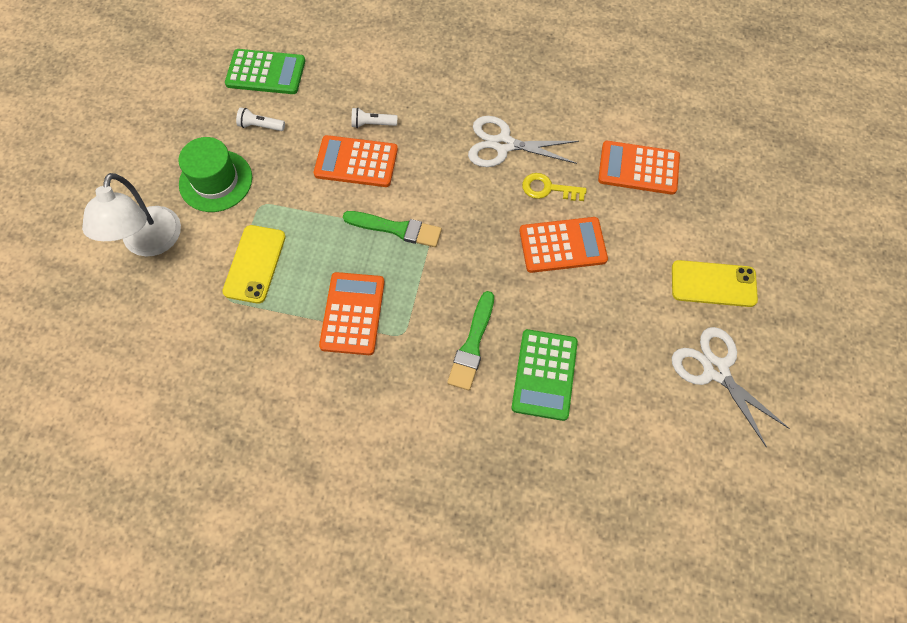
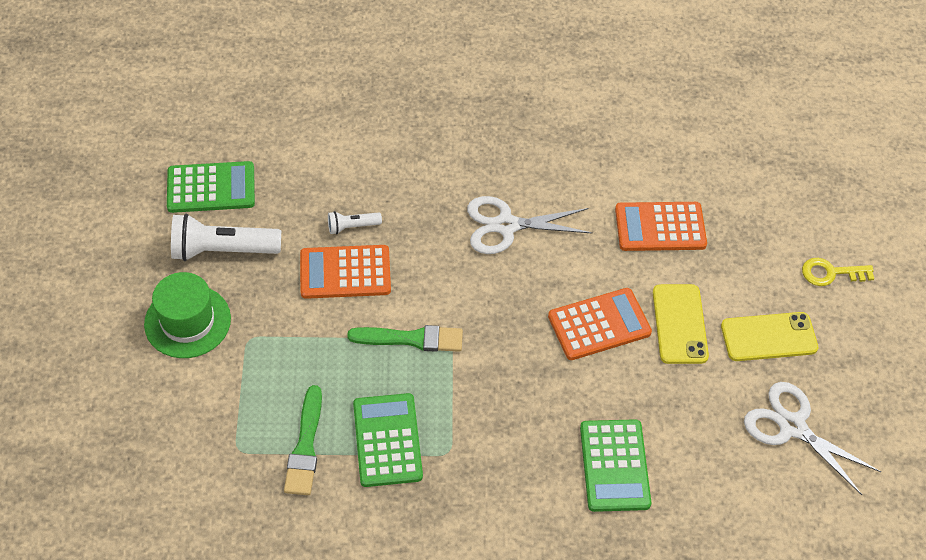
camera: 15 degrees left, 10 degrees down
(149, 243) = (129, 405): white lamp -> none
(255, 264) = (260, 406): yellow phone -> yellow phone (679, 324)
(260, 126) = (222, 250): white flashlight -> white flashlight, size x2.00
(353, 313) = (387, 440): orange calculator -> green calculator
(472, 345) = (528, 449): green brush -> green brush (305, 446)
(548, 189) = (568, 266): yellow key -> yellow key (831, 273)

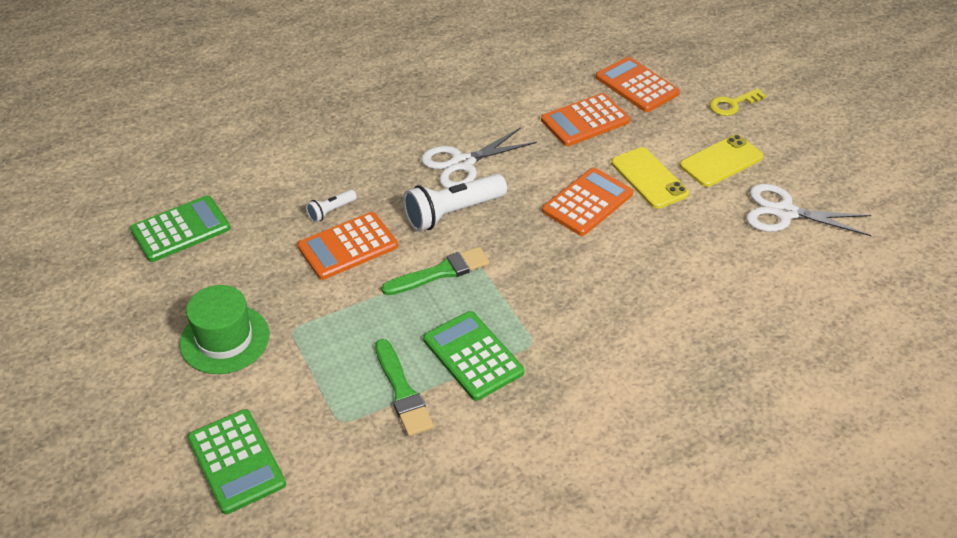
camera: 25 degrees left, 10 degrees down
(222, 250) = (222, 272): white flashlight -> white flashlight (453, 213)
(614, 466) = (674, 295): green calculator -> green calculator (236, 461)
(743, 206) = (636, 85): none -> orange calculator

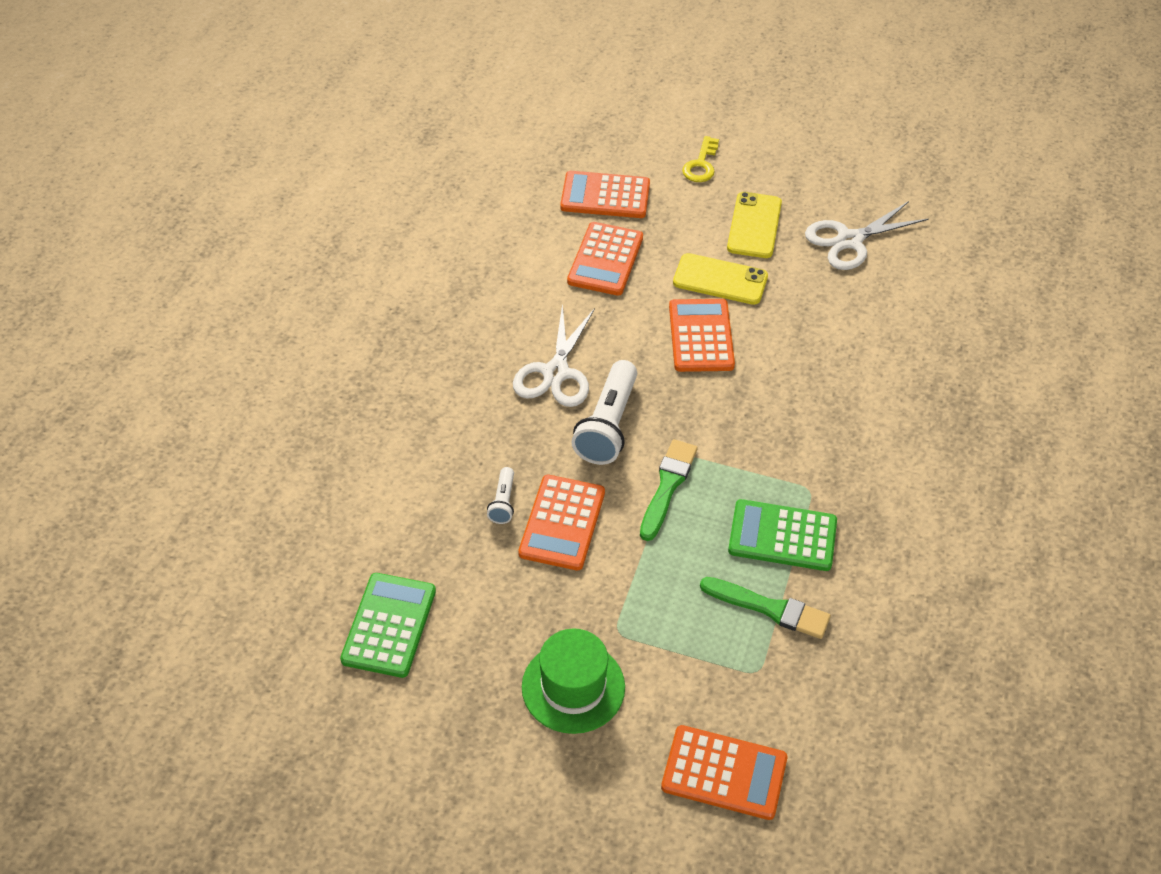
camera: 45 degrees left, 5 degrees up
(236, 461) = (724, 773): green calculator -> orange calculator

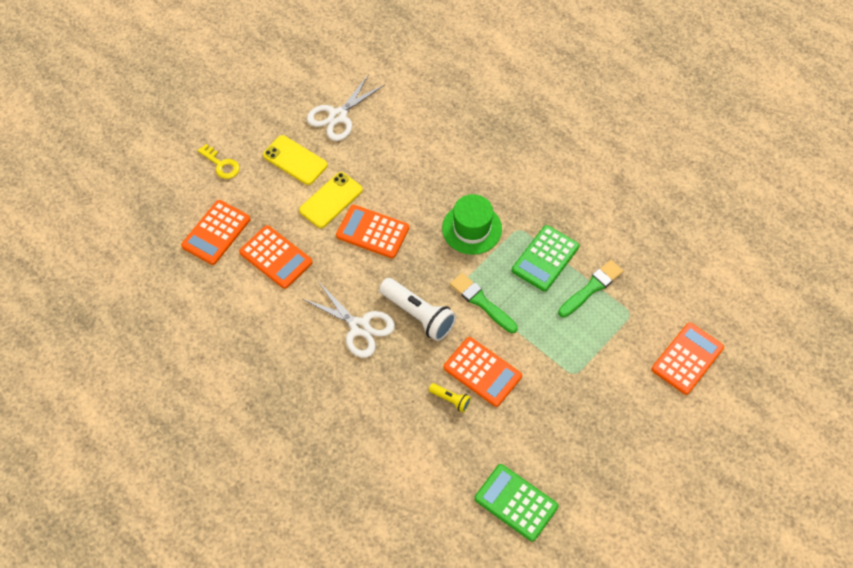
camera: 65 degrees left, 10 degrees up
(503, 502) = (450, 399): white flashlight -> yellow flashlight
(573, 687) = (602, 413): green hat -> green hat (472, 228)
(849, 240) = (338, 116): white scissors -> white scissors turned 45 degrees clockwise

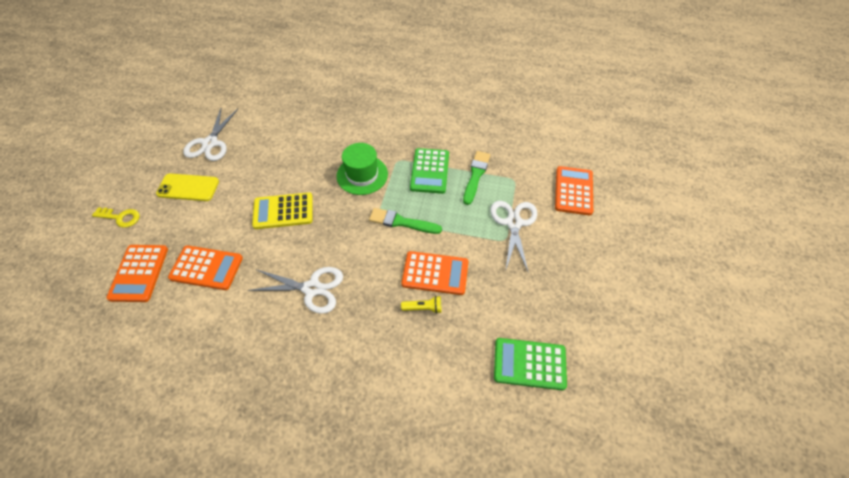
camera: 30 degrees left, 5 degrees down
(331, 200) = (235, 203): yellow phone -> none
(372, 232) = (283, 211): orange calculator -> yellow calculator
(418, 315) = (357, 255): white flashlight -> none
(596, 361) = (514, 223): none -> white scissors

